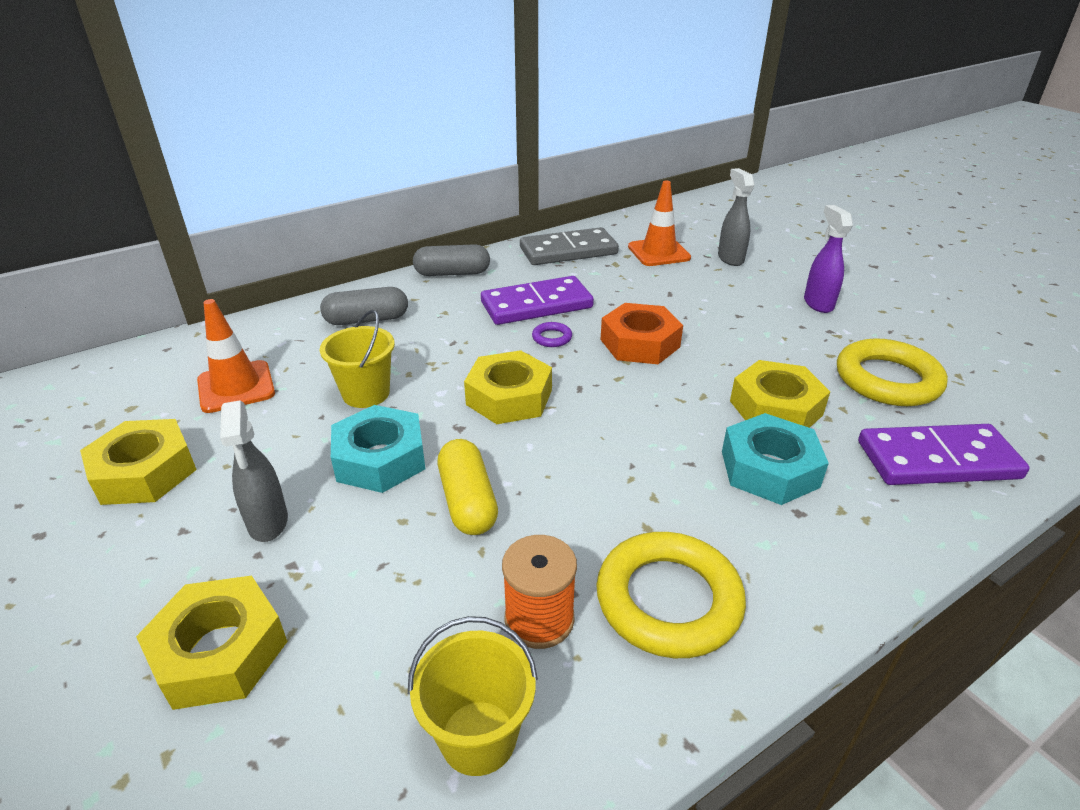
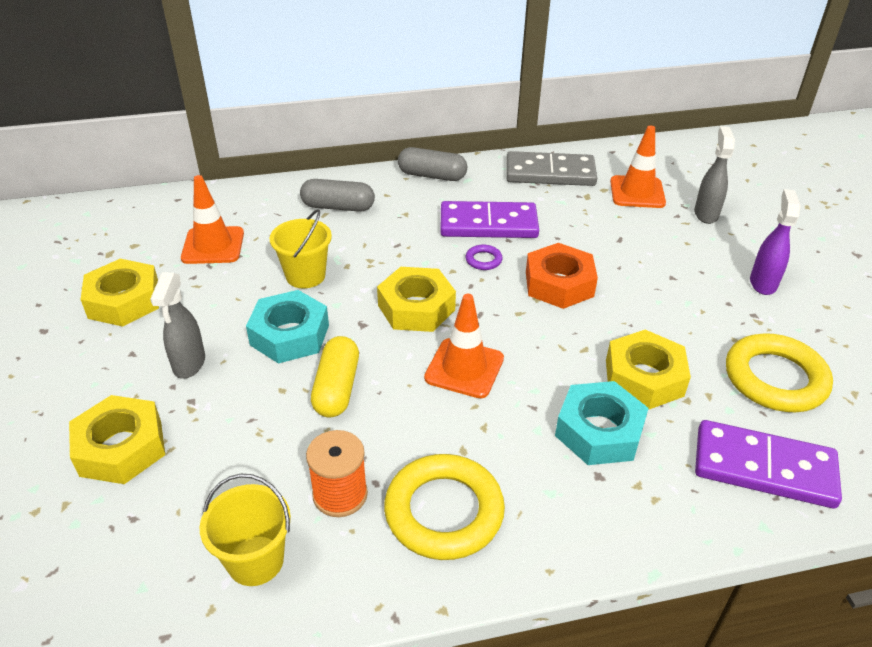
camera: 20 degrees right, 5 degrees up
(596, 444) = (464, 368): none -> orange traffic cone

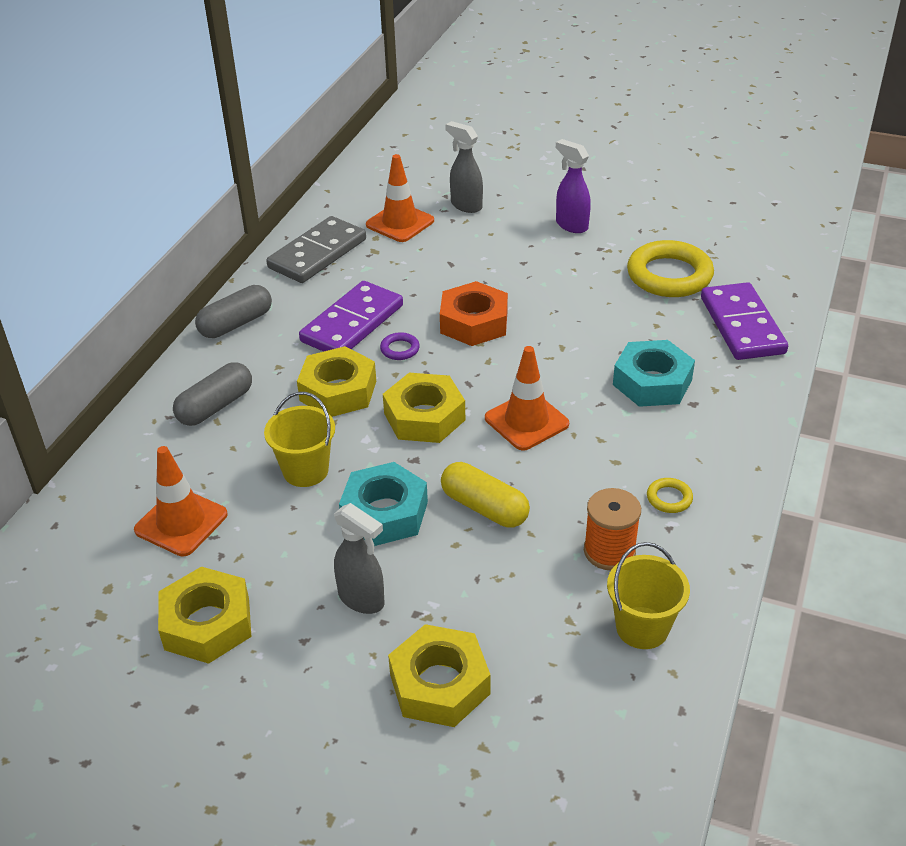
camera: 55 degrees left, 0 degrees up
(444, 511) = (669, 498): yellow ring -> yellow ring, size x0.43
(644, 378) = (617, 333): yellow nut -> yellow nut (338, 391)
(764, 467) = (741, 325): purple domino -> purple domino turned 60 degrees counterclockwise

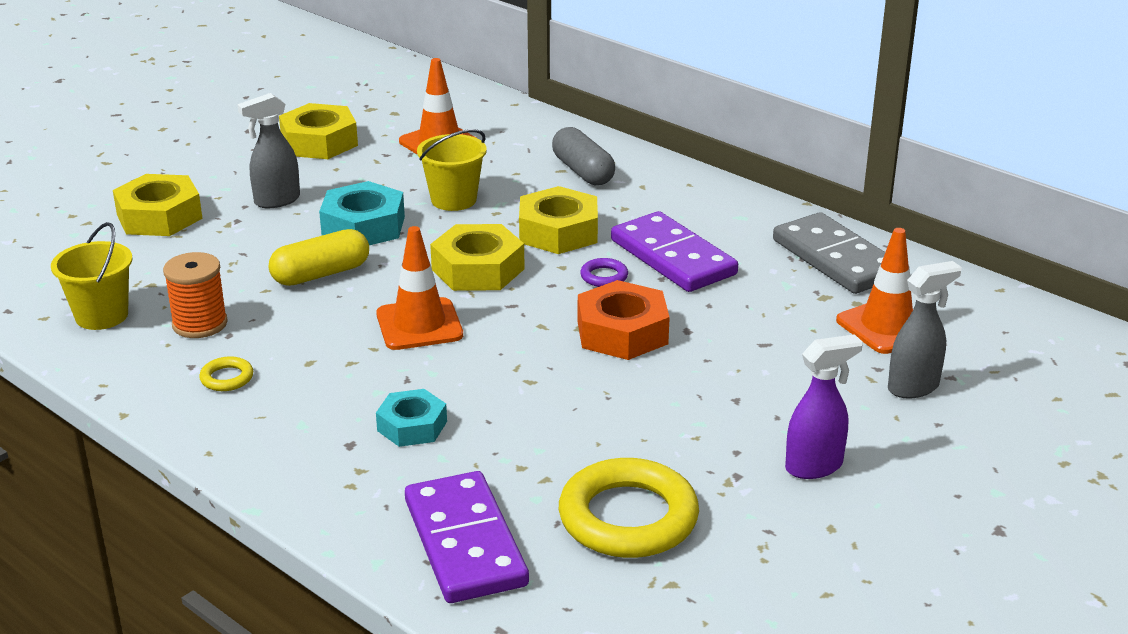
camera: 110 degrees right, 10 degrees down
(236, 324) = (716, 195): grey capsule -> none
(652, 382) = (412, 426): turquoise nut -> turquoise nut, size x0.65
(741, 325) = (465, 542): purple domino -> purple domino turned 60 degrees clockwise

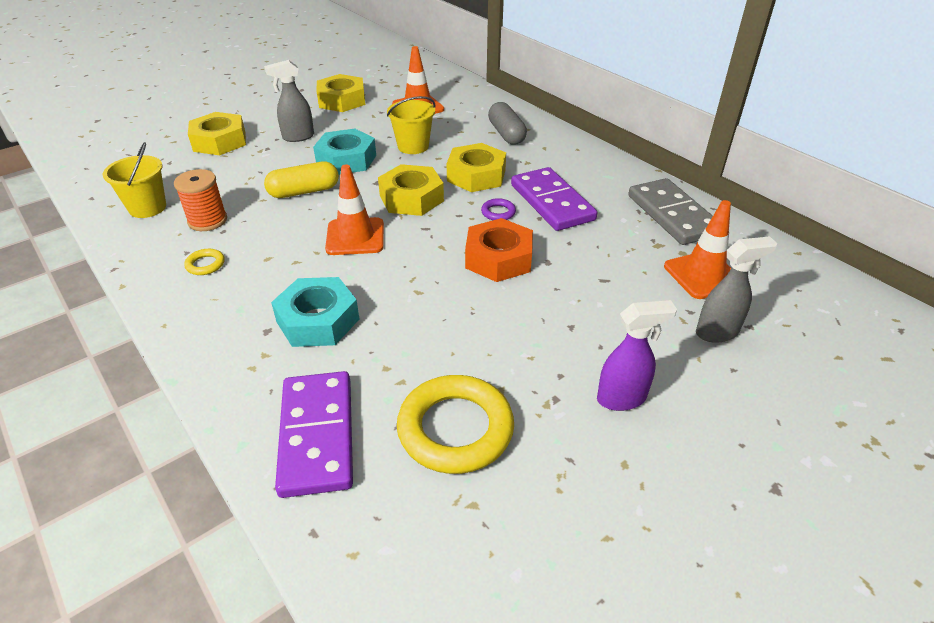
camera: 10 degrees right, 10 degrees up
(412, 426) = (318, 320): turquoise nut -> turquoise nut, size x1.54

